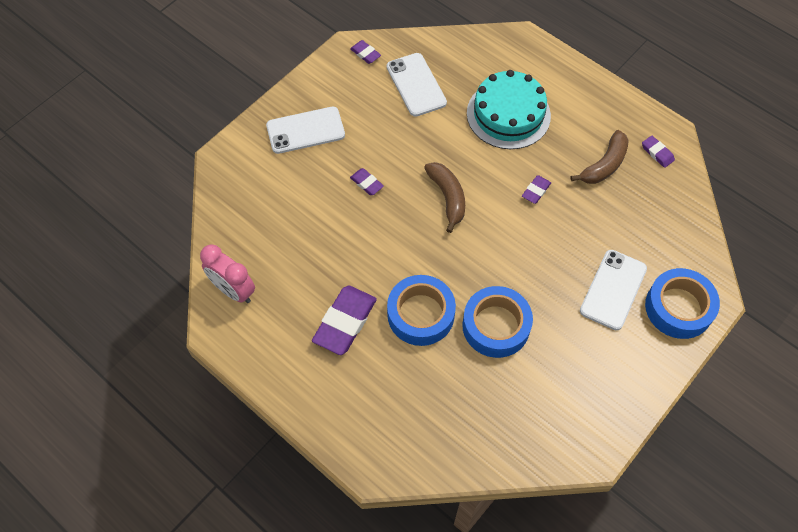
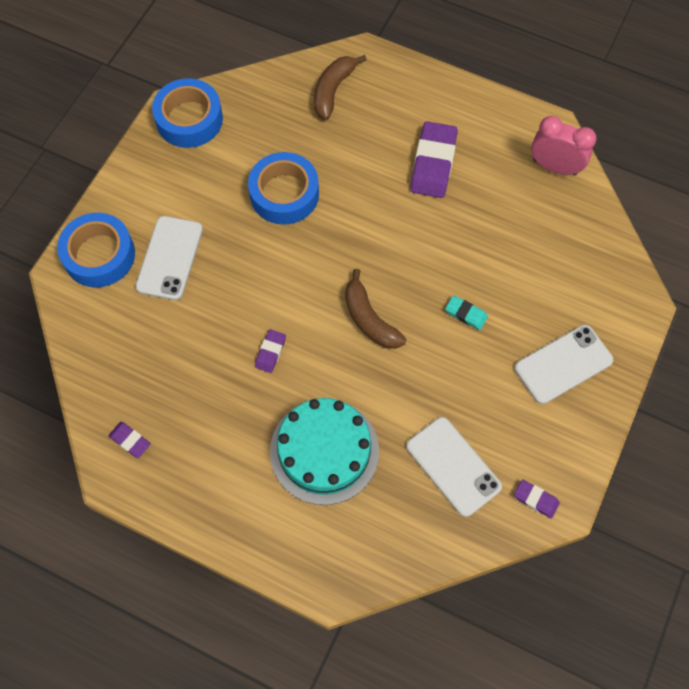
camera: 165 degrees right, 5 degrees up
(366, 183) = (466, 314): purple eraser -> turquoise eraser
(420, 314) = (362, 187): blue tape -> blue tape (189, 119)
(604, 165) = (194, 407): brown banana -> brown banana (333, 90)

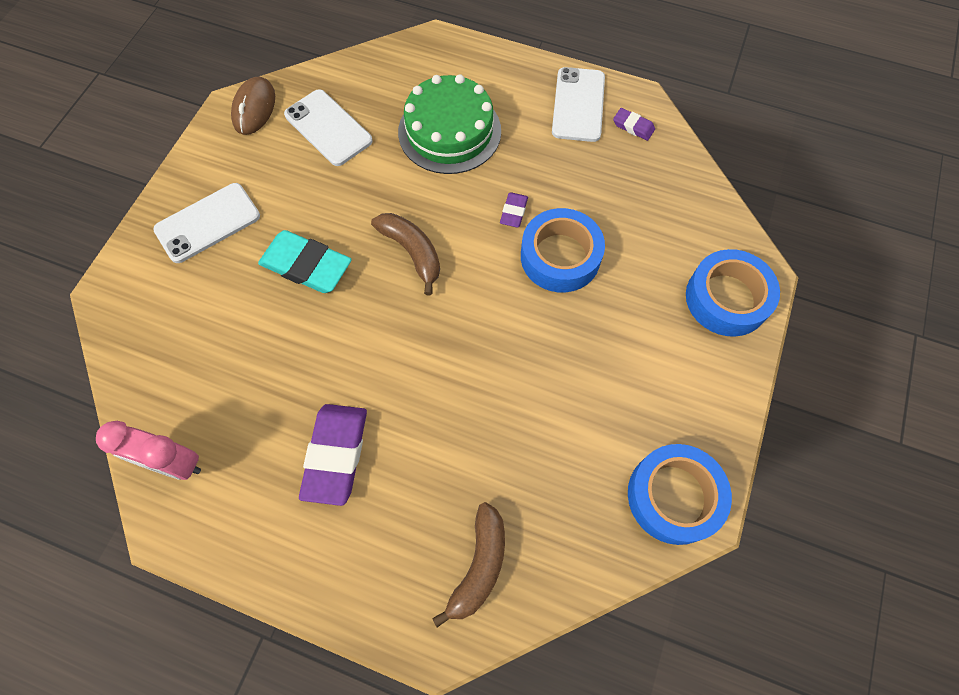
camera: 175 degrees right, 0 degrees up
(169, 258) = (646, 302): white phone -> white phone (578, 105)
(284, 194) = (526, 394): blue tape -> blue tape (560, 257)
(324, 451) = (449, 131): turquoise cake -> green cake
(466, 314) = (306, 265): turquoise eraser -> turquoise eraser, size x2.02
(536, 499) = (254, 108): purple eraser -> brown mouse

